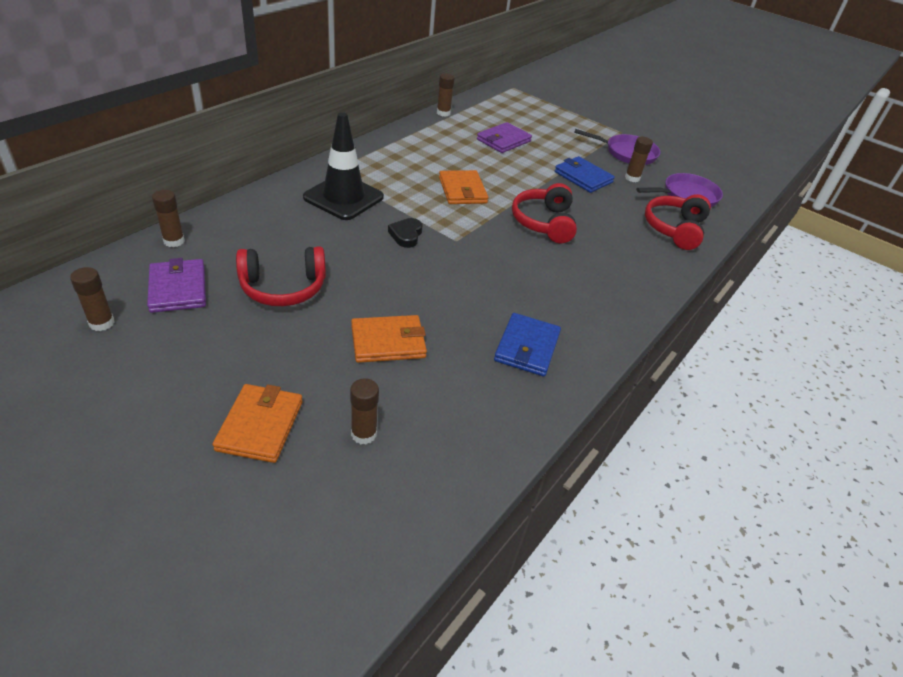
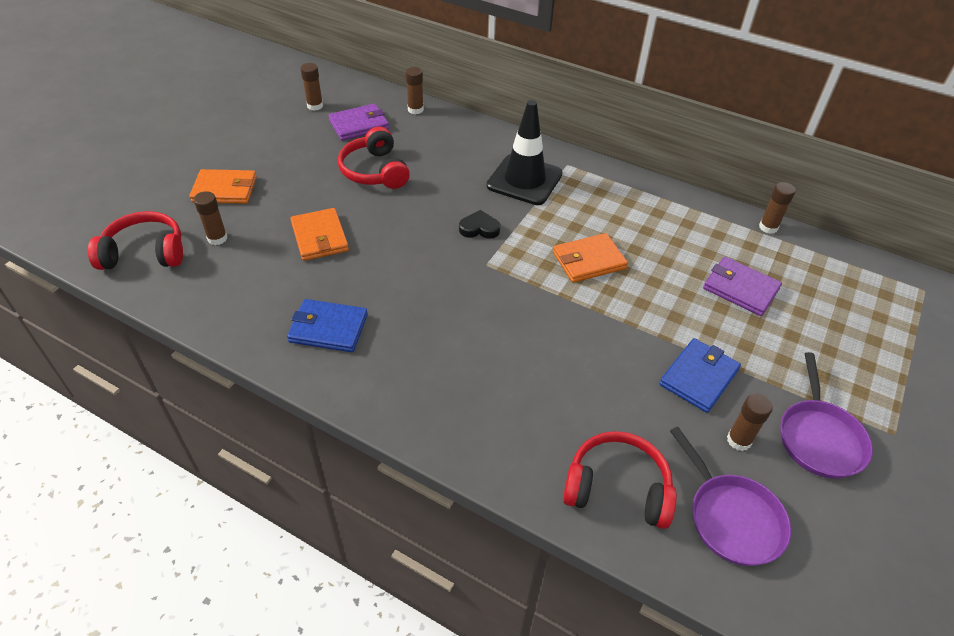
camera: 85 degrees right, 5 degrees up
(544, 223) = (557, 336): red headphones -> red headphones (145, 253)

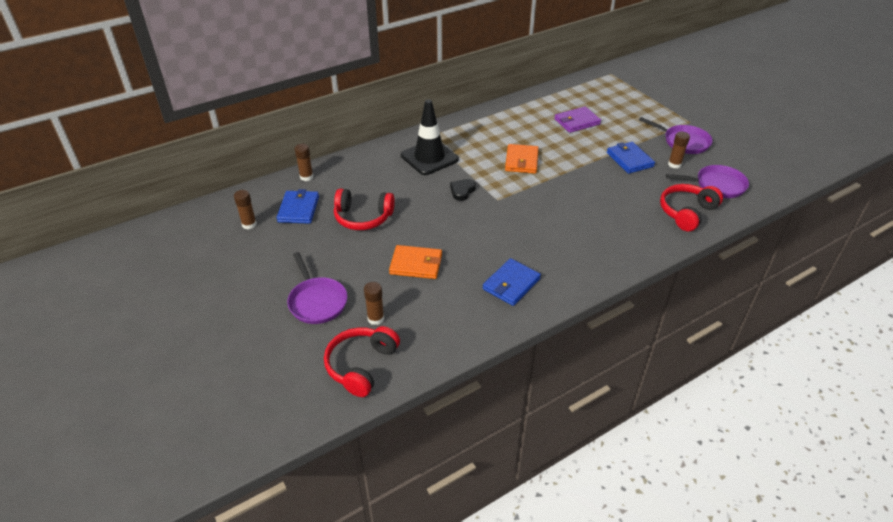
camera: 60 degrees left, 5 degrees down
(225, 189) = (317, 301): orange wallet -> purple pan
(359, 125) = (298, 209): purple wallet -> blue wallet
(768, 227) = (537, 94): brown glue stick -> none

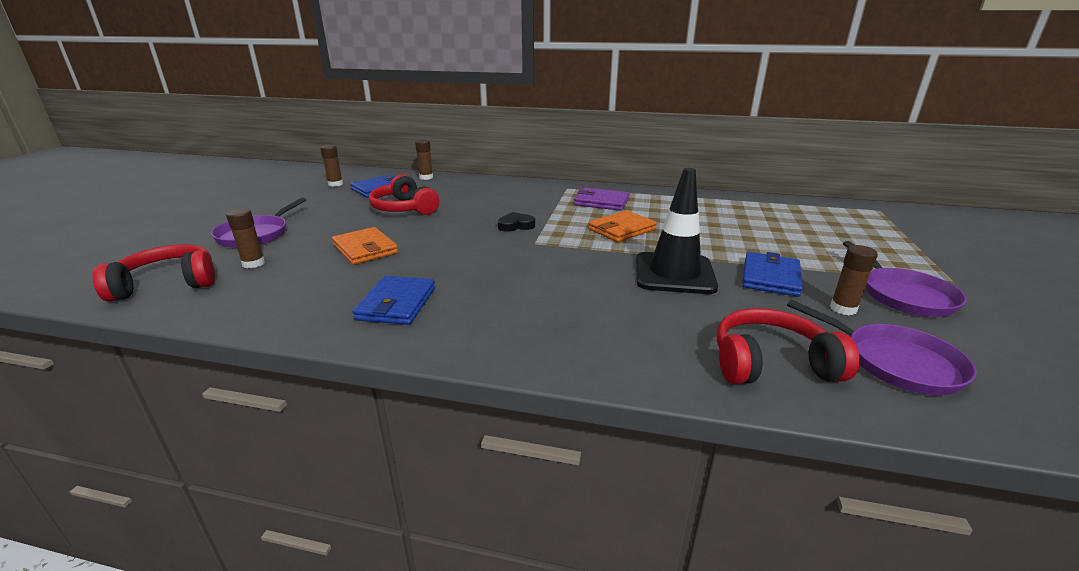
camera: 45 degrees right, 15 degrees down
(429, 157) = (538, 198): black traffic cone -> black traffic cone (674, 273)
(511, 284) = (396, 304): blue wallet -> blue wallet turned 75 degrees counterclockwise
(577, 122) = (753, 227): purple wallet -> purple wallet (601, 202)

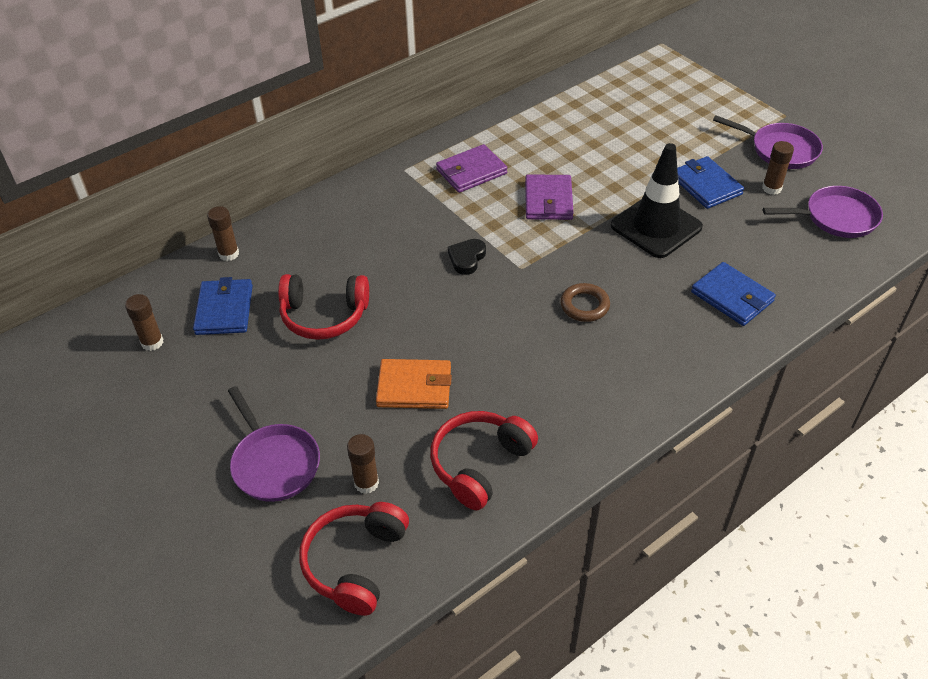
camera: 50 degrees left, 20 degrees up
(396, 304) = (559, 407): blue wallet -> blue wallet (732, 297)
(530, 276) = (584, 305): none -> brown ring
(621, 229) = (548, 200): orange wallet -> purple wallet
(771, 363) = (798, 266): red headphones -> red headphones (480, 464)

